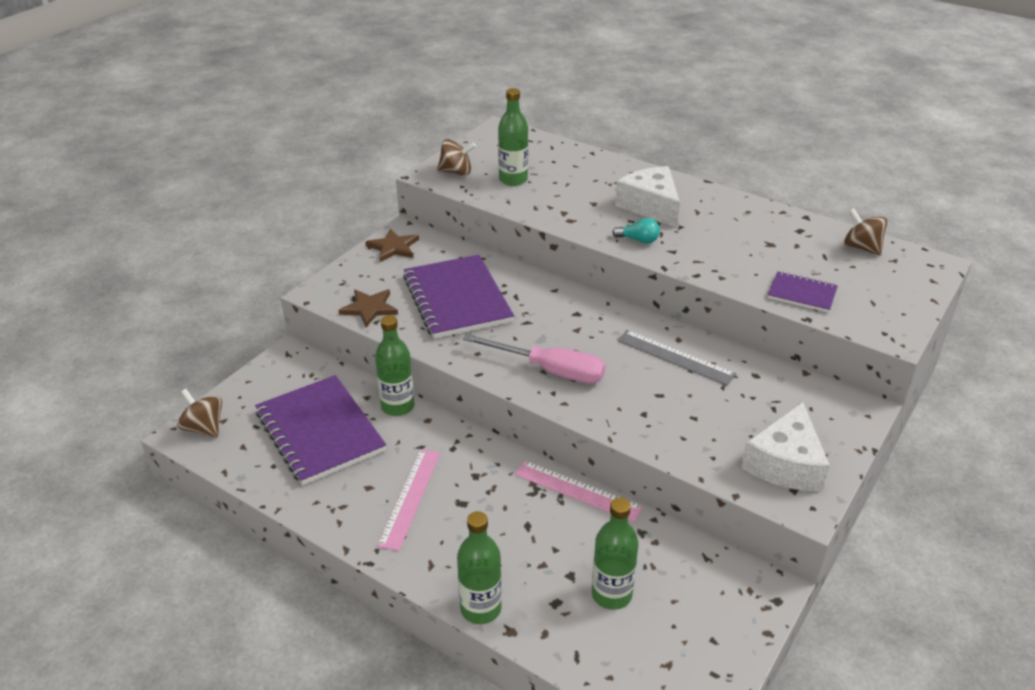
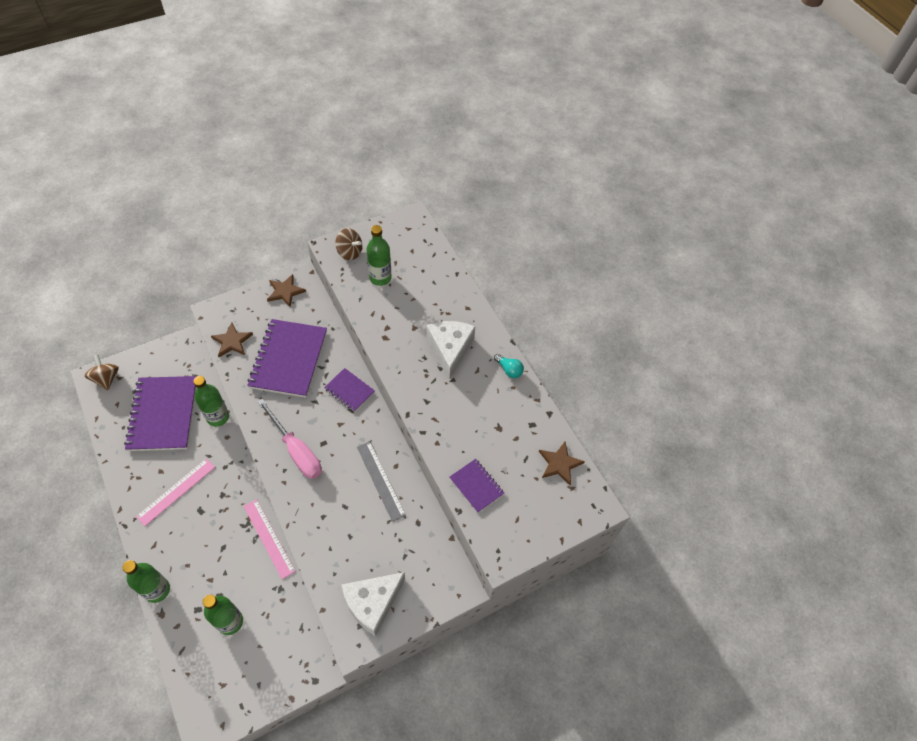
camera: 25 degrees right, 20 degrees up
(557, 299) = (349, 390): none -> purple notebook
(638, 240) = (413, 379): turquoise light bulb -> turquoise light bulb (509, 370)
(861, 248) = (559, 464): brown spinning top -> brown star

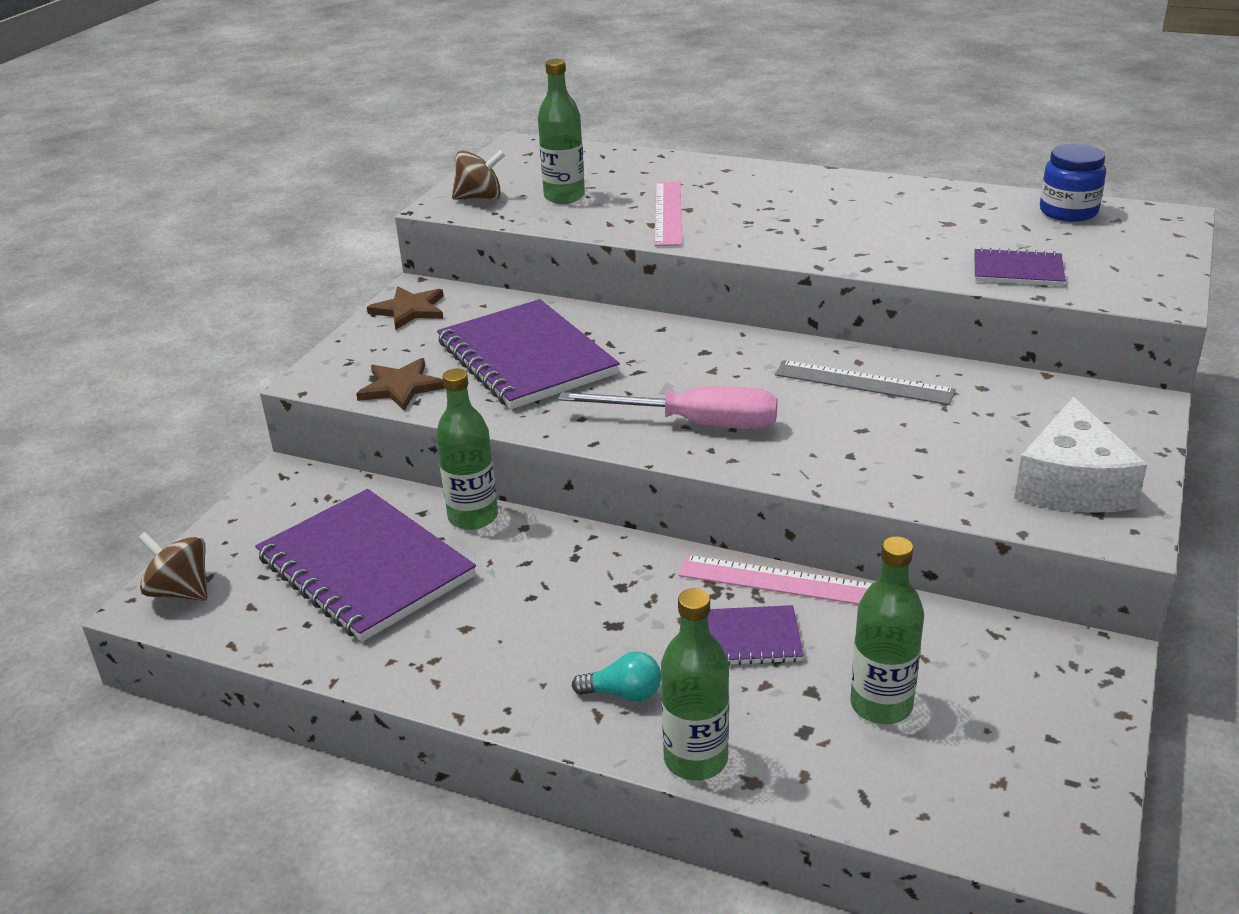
camera: 35 degrees left, 25 degrees down
(176, 491) = (534, 631): pink ruler -> pink ruler (668, 213)
(349, 390) = (670, 338): purple notebook -> purple notebook (746, 639)
(450, 349) = (768, 202): white cheese -> none
(509, 370) = (869, 184): turquoise light bulb -> turquoise light bulb (624, 693)
(559, 464) = (1068, 212): brown star -> blue jar

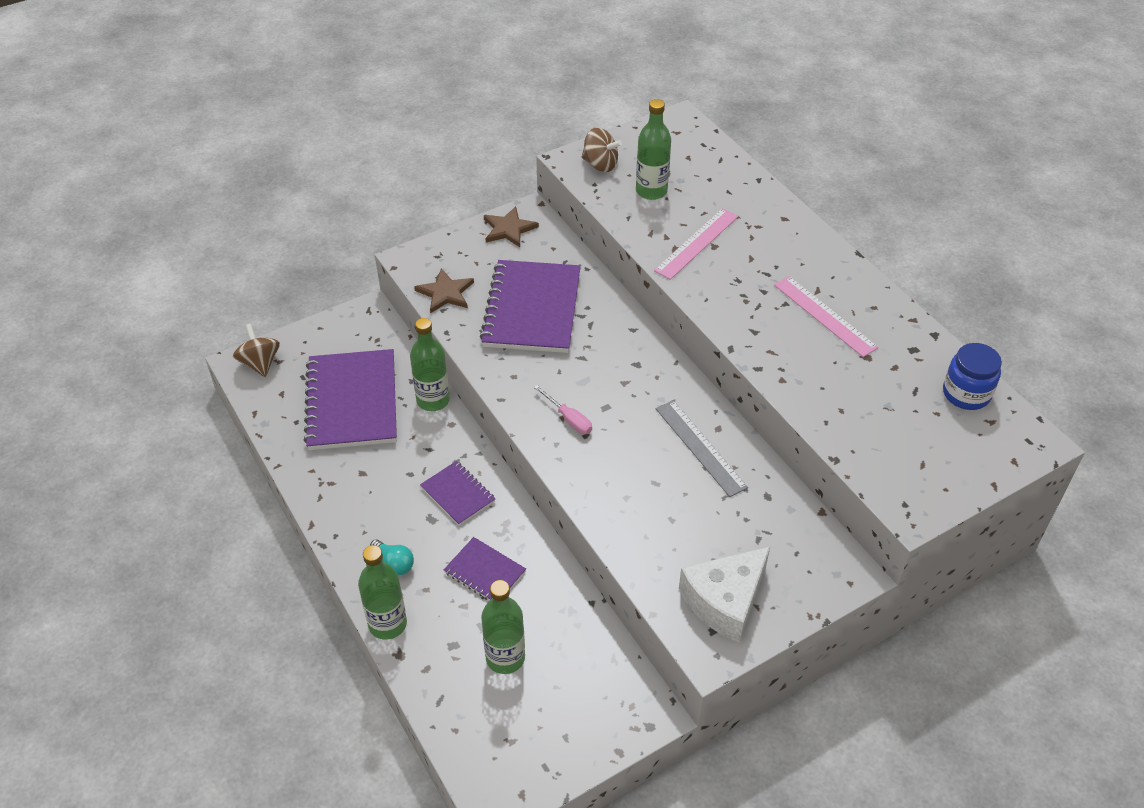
camera: 35 degrees right, 15 degrees up
(695, 424) = (568, 419): pink screwdriver -> pink screwdriver, size x0.52
(778, 581) = (540, 547): pink ruler -> pink ruler (824, 316)
(1017, 270) = (852, 428): purple notebook -> purple notebook (457, 494)

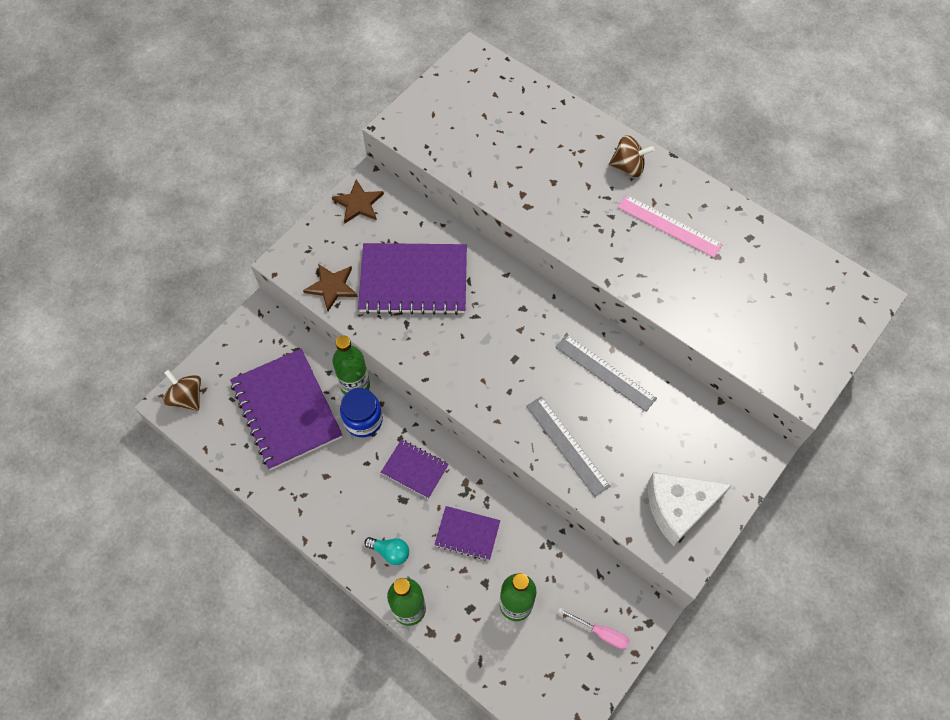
camera: 20 degrees left, 15 degrees up
(532, 309) = (413, 280): purple notebook -> purple notebook turned 75 degrees counterclockwise
(568, 419) = (489, 380): pink screwdriver -> pink screwdriver (601, 633)
(600, 164) = (423, 123): brown spinning top -> brown spinning top (628, 167)
(625, 503) = (567, 445): none -> grey ruler
(651, 191) = (478, 139): green bottle -> none
(697, 243) = (538, 183): pink ruler -> none
(725, 601) = (678, 508): white cheese -> white cheese turned 45 degrees clockwise
(966, 394) = (804, 268): blue jar -> blue jar (363, 420)

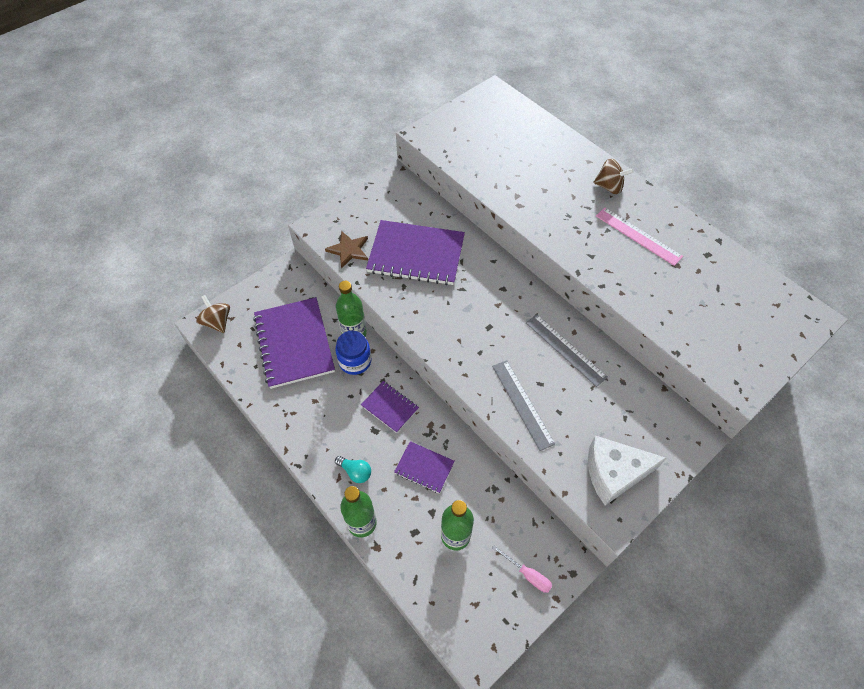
camera: 10 degrees right, 5 degrees down
(358, 203) = (383, 192): brown star -> none

